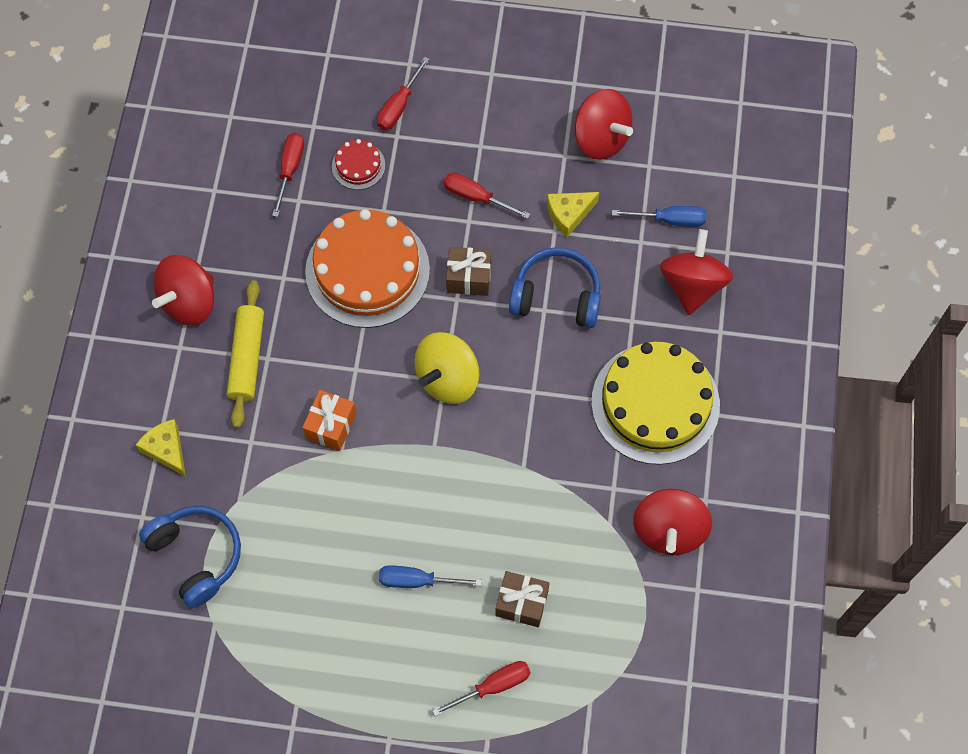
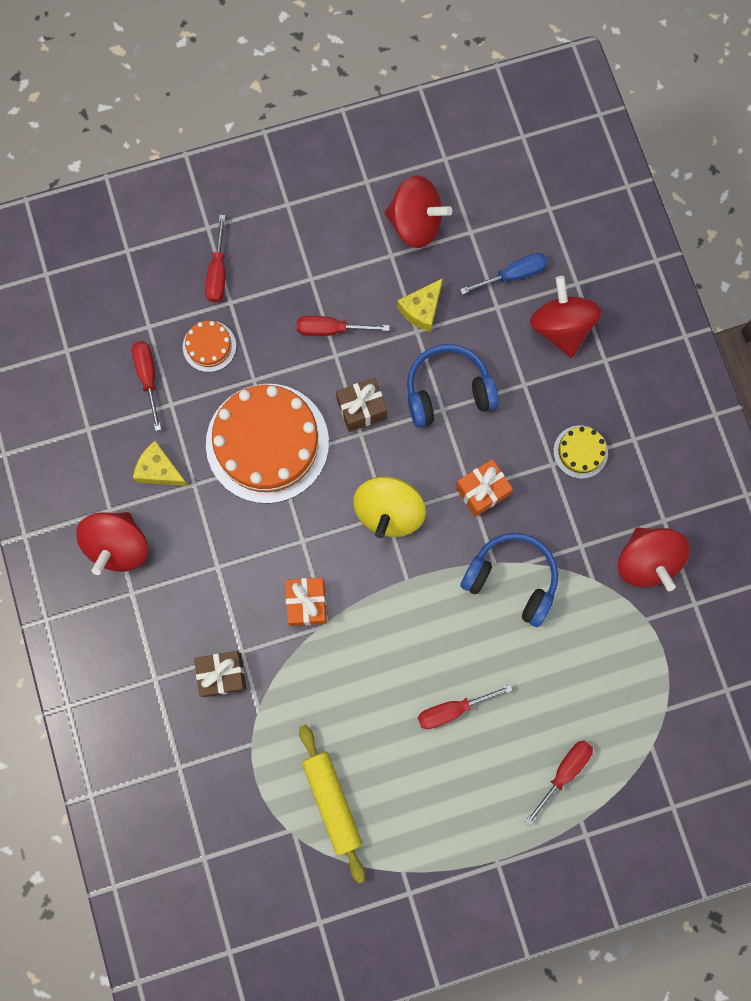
camera: 25 degrees left, 10 degrees up
(166, 450) = (169, 694): yellow cheese -> yellow cheese (159, 470)
(196, 556) = (246, 779): blue headphones -> blue headphones (512, 579)
(247, 358) = (199, 575): yellow rolling pin -> yellow rolling pin (332, 802)
(358, 165) = (209, 346): red cake -> orange cake
(417, 581) = (452, 709): blue screwdriver -> red screwdriver
(521, 603) = (552, 687): brown gift -> brown gift (222, 675)
(544, 398) = (482, 491): none -> orange gift
(655, 403) = (580, 452): yellow cake -> yellow cake, size x0.44

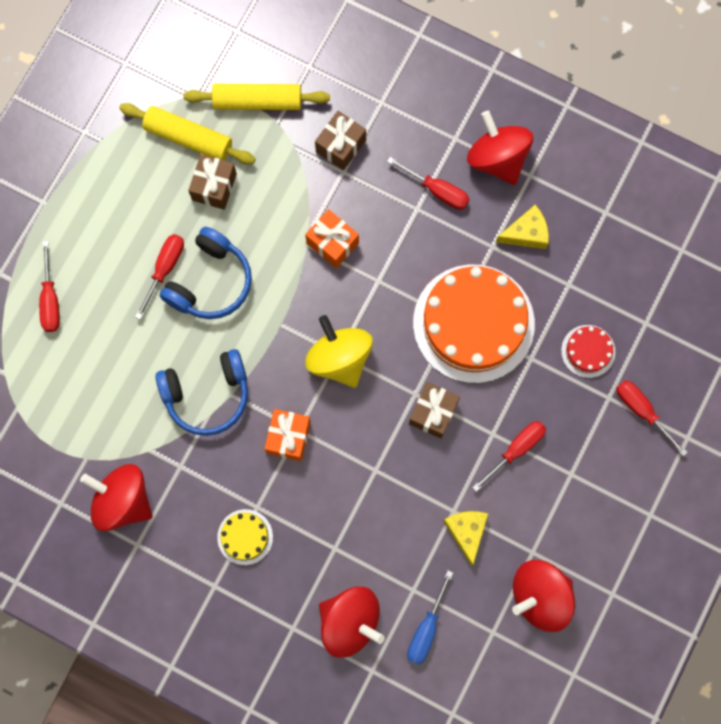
camera: 135 degrees right, 0 degrees up
(148, 378) = (605, 287): red screwdriver -> red screwdriver (437, 190)
(209, 346) = (588, 351): orange cake -> red cake
(249, 777) = (257, 102): none -> yellow rolling pin
(351, 739) = (214, 187): none -> brown gift
(447, 391) = (385, 487): blue headphones -> blue headphones (210, 282)

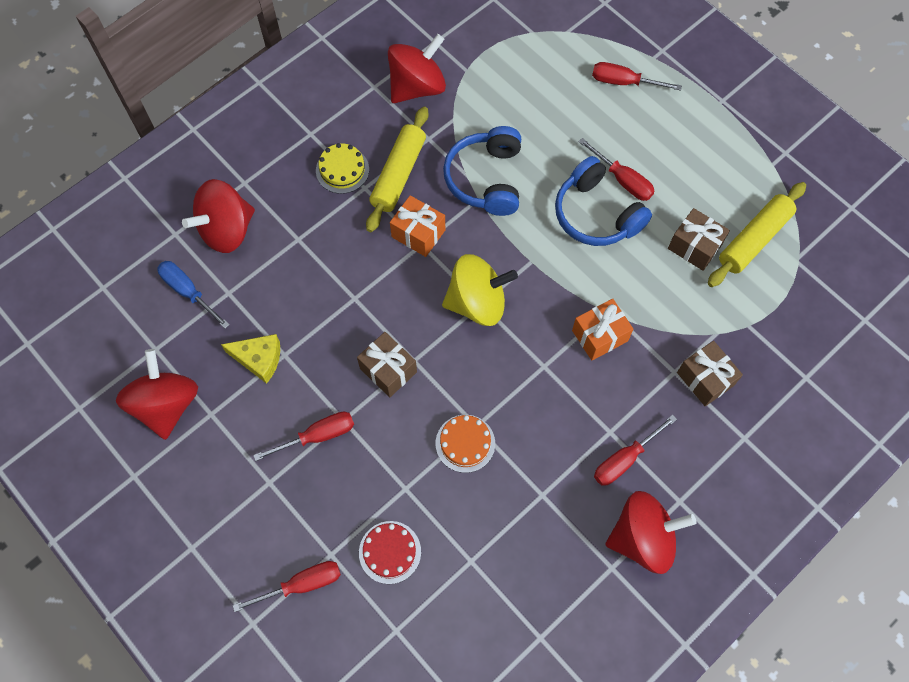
camera: 110 degrees right, 10 degrees down
(257, 102) = (777, 314): yellow rolling pin -> yellow rolling pin (398, 174)
(473, 323) = (465, 443): orange cake -> orange cake, size x0.44
(515, 450) = (317, 436): red screwdriver -> red screwdriver turned 90 degrees counterclockwise
(526, 233) = (545, 537): yellow cheese -> none

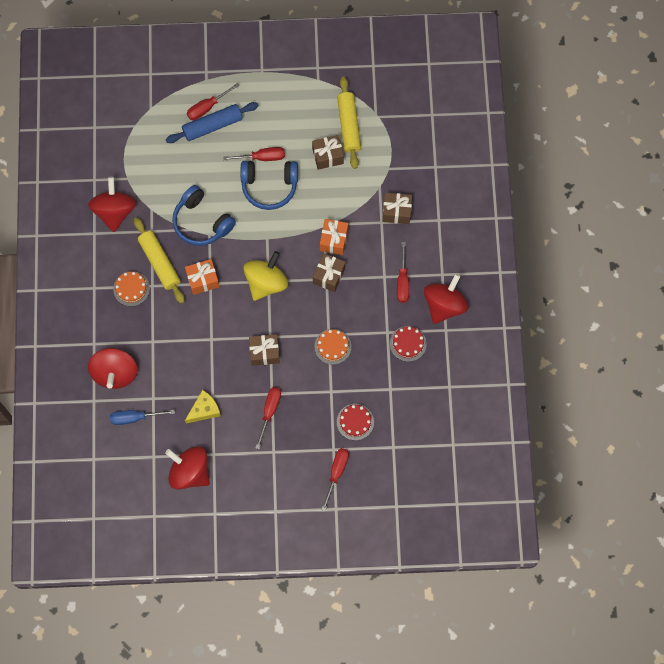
camera: 50 degrees left, 5 degrees up
(342, 170) = (131, 288): yellow cake -> orange cake
(550, 366) = (329, 276): none -> brown gift
(550, 534) = (408, 343): none -> red cake
(608, 103) = (212, 126): none -> blue rolling pin

